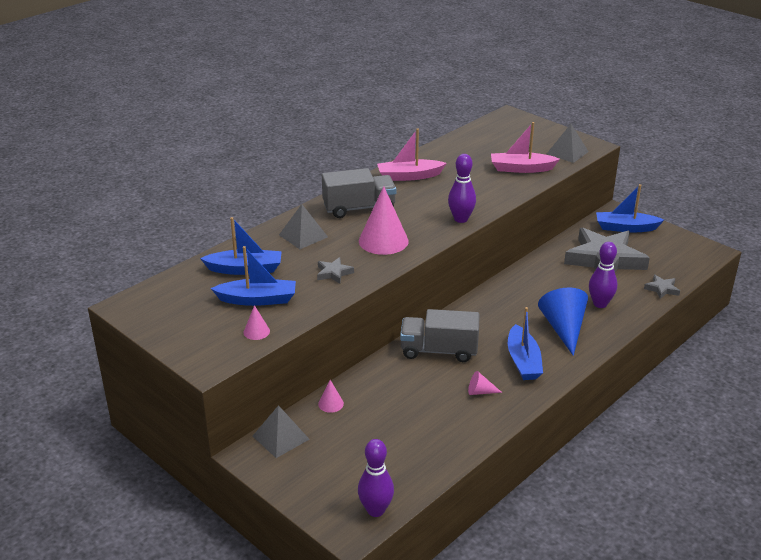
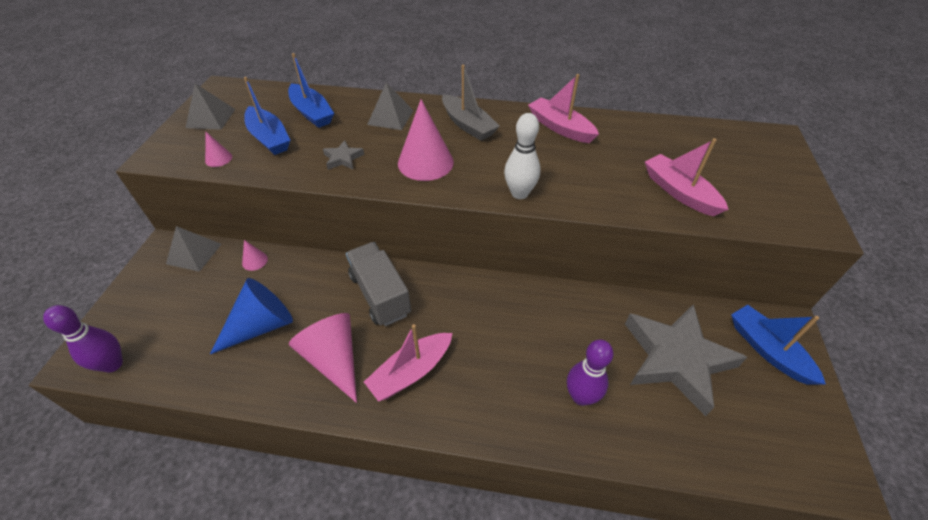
camera: 55 degrees right, 15 degrees up
(359, 208) = (468, 125): grey truck -> grey boat
(461, 219) = (519, 193): purple bowling pin -> white bowling pin
(480, 392) = (334, 359): pink cone -> pink cone, size x2.17
(523, 361) = (411, 372): blue boat -> pink boat
(563, 329) = (500, 382): blue cone -> blue cone (261, 325)
(567, 152) = (770, 212): grey pyramid -> grey pyramid (210, 118)
(662, 289) = (680, 454): grey star -> none

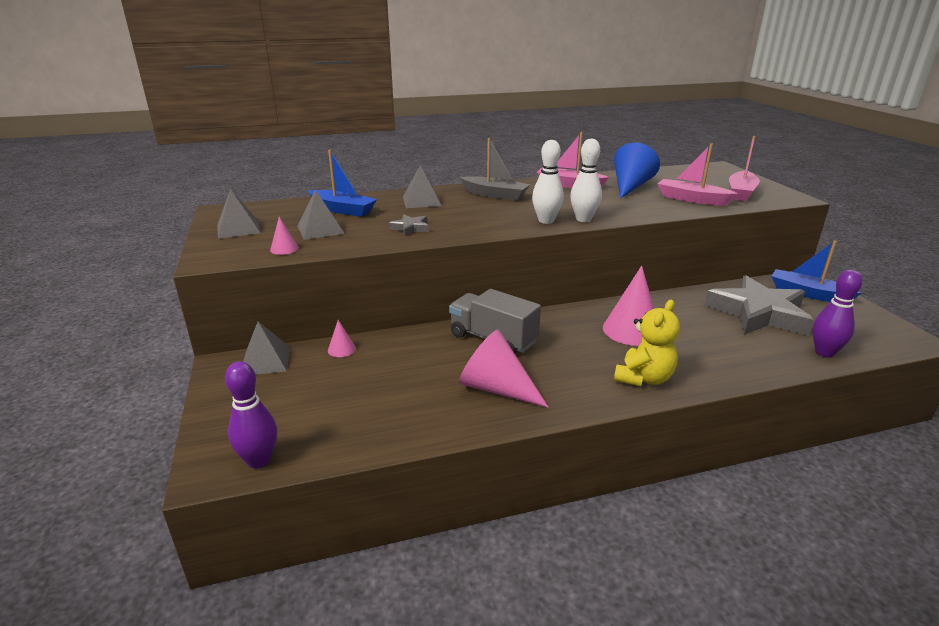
camera: 25 degrees left, 20 degrees down
(261, 325) = (399, 388): blue cone -> blue cone (630, 187)
(269, 138) = (320, 229): blue boat -> grey pyramid
(411, 372) = (574, 376): pink boat -> pink boat (741, 193)
(425, 162) = (487, 218): pink cone -> pink cone (631, 330)
(471, 403) = (643, 378): none -> yellow teddy bear
(478, 184) = (546, 221): none -> white bowling pin
(581, 396) = (718, 350): purple bowling pin -> purple bowling pin (824, 352)

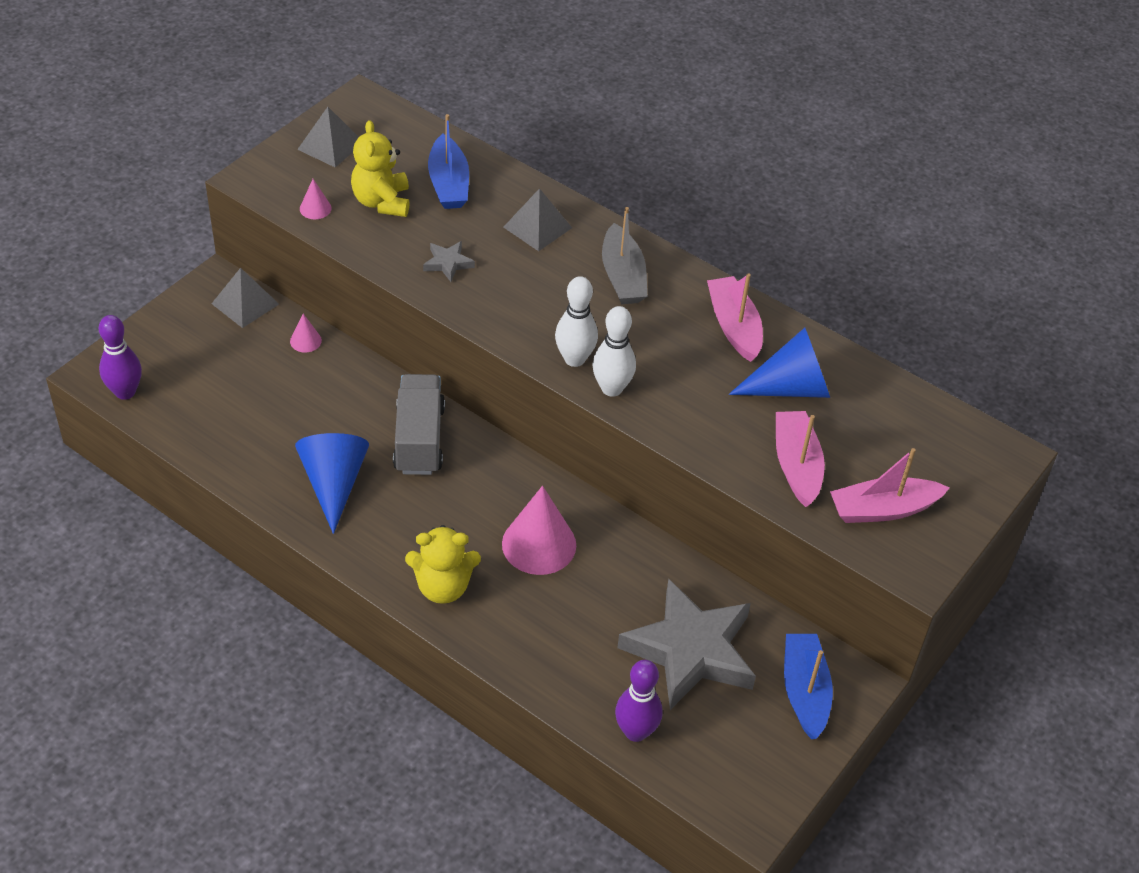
camera: 50 degrees right, 20 degrees up
(320, 229) = (382, 202): grey pyramid -> yellow teddy bear
(496, 388) = (333, 484): pink cone -> blue cone

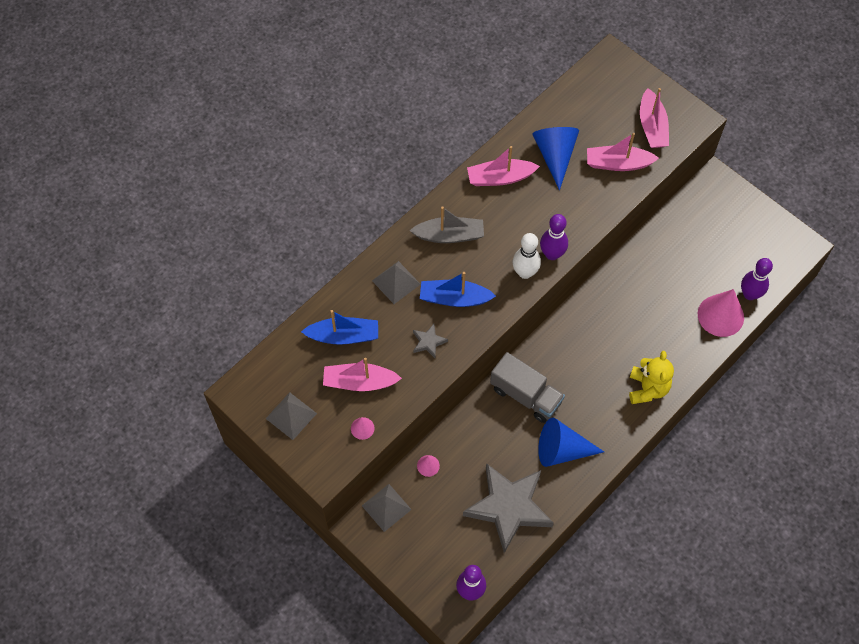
camera: 80 degrees left, 15 degrees up
(382, 202) = (359, 382): yellow teddy bear -> pink boat
(419, 439) = (525, 395): grey truck -> grey truck turned 150 degrees counterclockwise
(539, 544) = (615, 331): pink cone -> pink cone (720, 315)
(611, 388) = (552, 254): white bowling pin -> purple bowling pin
(690, 650) = (694, 259): grey star -> grey star (509, 507)
(804, 691) = (721, 206): blue boat -> blue boat (454, 298)

